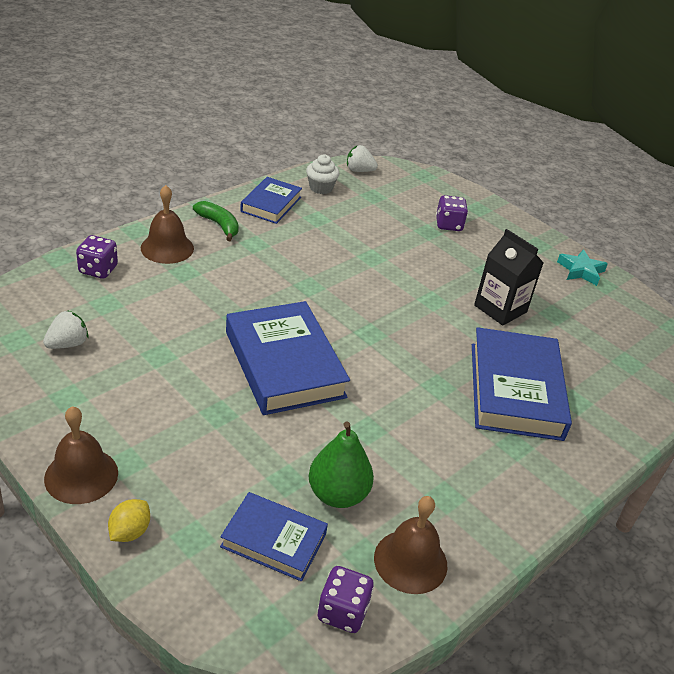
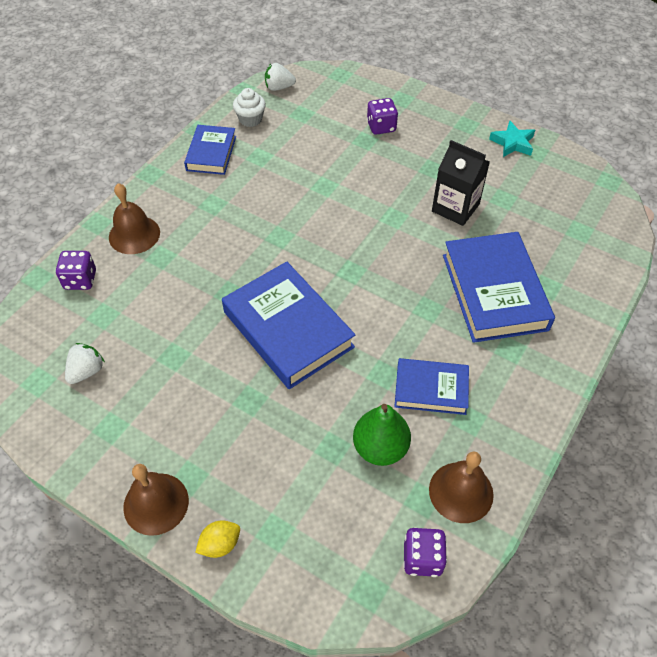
camera: 10 degrees left, 15 degrees up
(130, 532) = (220, 544): yellow lemon -> yellow lemon turned 45 degrees clockwise
(219, 225) = (172, 193): green banana -> none
(273, 540) = (343, 511): blue book -> blue book (431, 389)

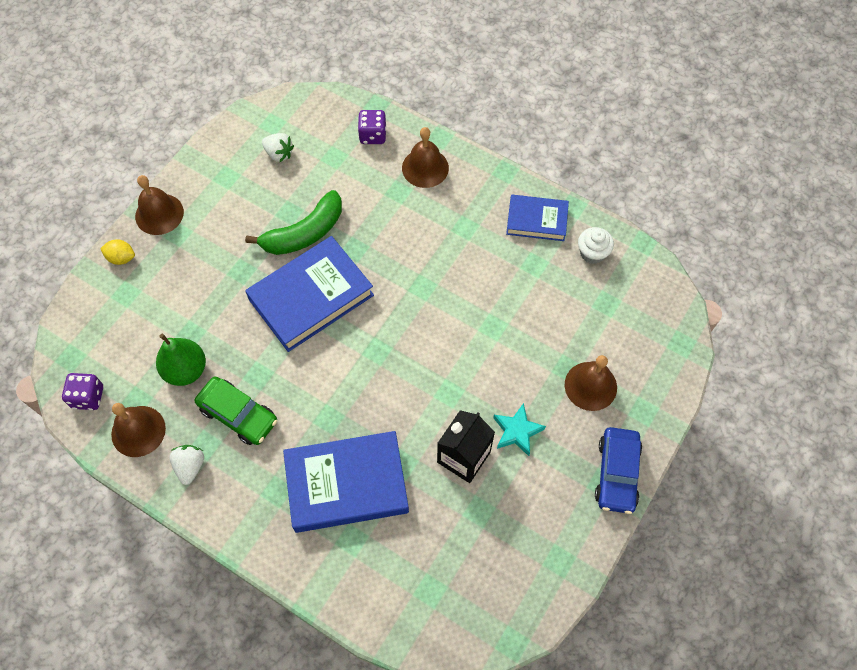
camera: 90 degrees right, 10 degrees up
(204, 339) = (304, 233): none -> green banana
(220, 544) = (121, 258): yellow lemon -> yellow lemon turned 45 degrees counterclockwise
(279, 87) = (649, 279): white strawberry -> white strawberry (190, 466)
(381, 127) = (590, 386): purple dice -> brown bell
(431, 389) = (238, 414): blue book -> green car
(457, 116) = (617, 473): none -> blue car
(512, 143) = (573, 534): turquoise star -> turquoise star (517, 431)

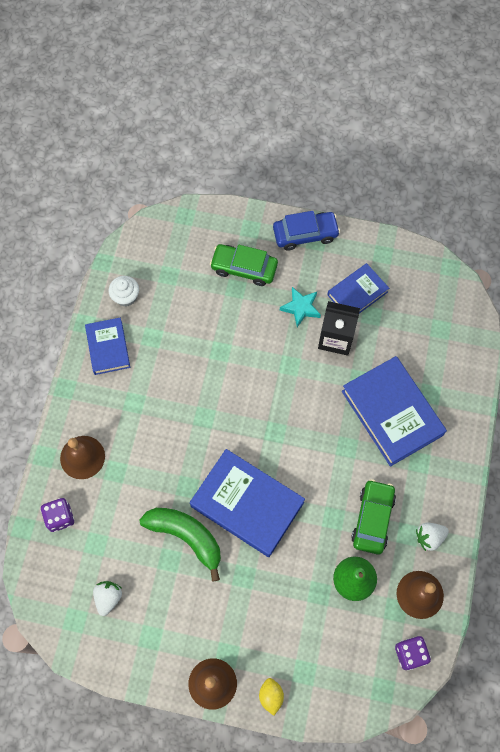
camera: 110 degrees left, 5 degrees up
(514, 505) = (357, 293): none -> blue book
(590, 386) = (244, 268): brown bell -> green car

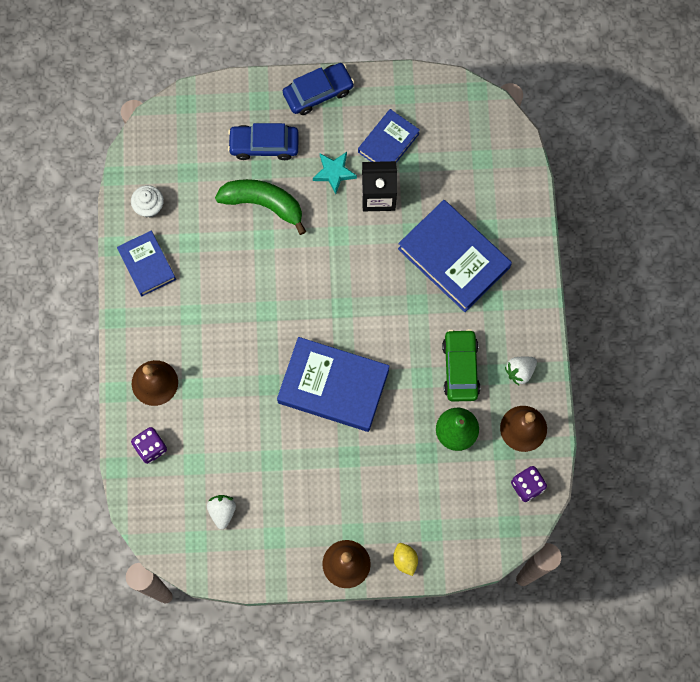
camera: 15 degrees left, 5 degrees up
(186, 536) = (282, 433): green banana -> green banana (263, 204)
(244, 268) = (264, 145): green car -> blue car

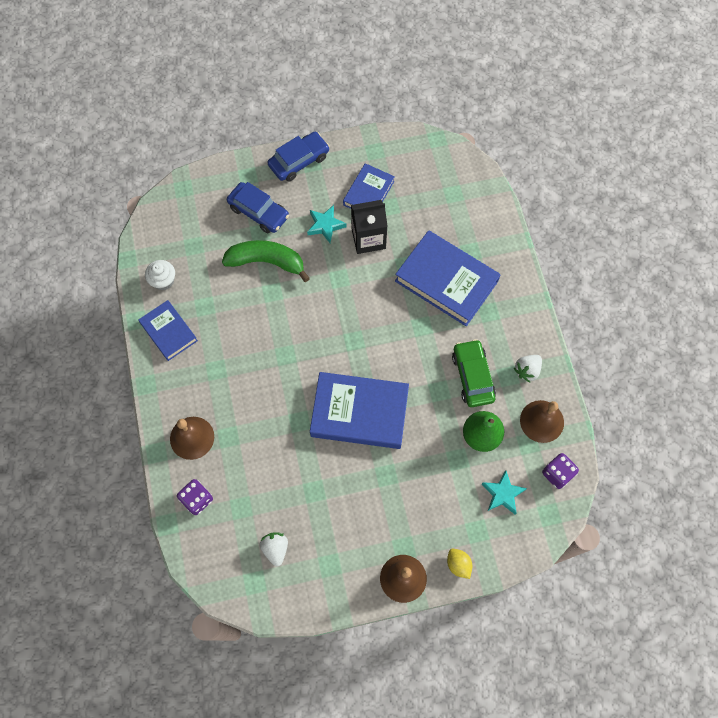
camera: 10 degrees left, 5 degrees down
(264, 145) = (259, 212): blue car -> blue car turned 135 degrees counterclockwise
(465, 497) = (502, 494): none -> turquoise star

